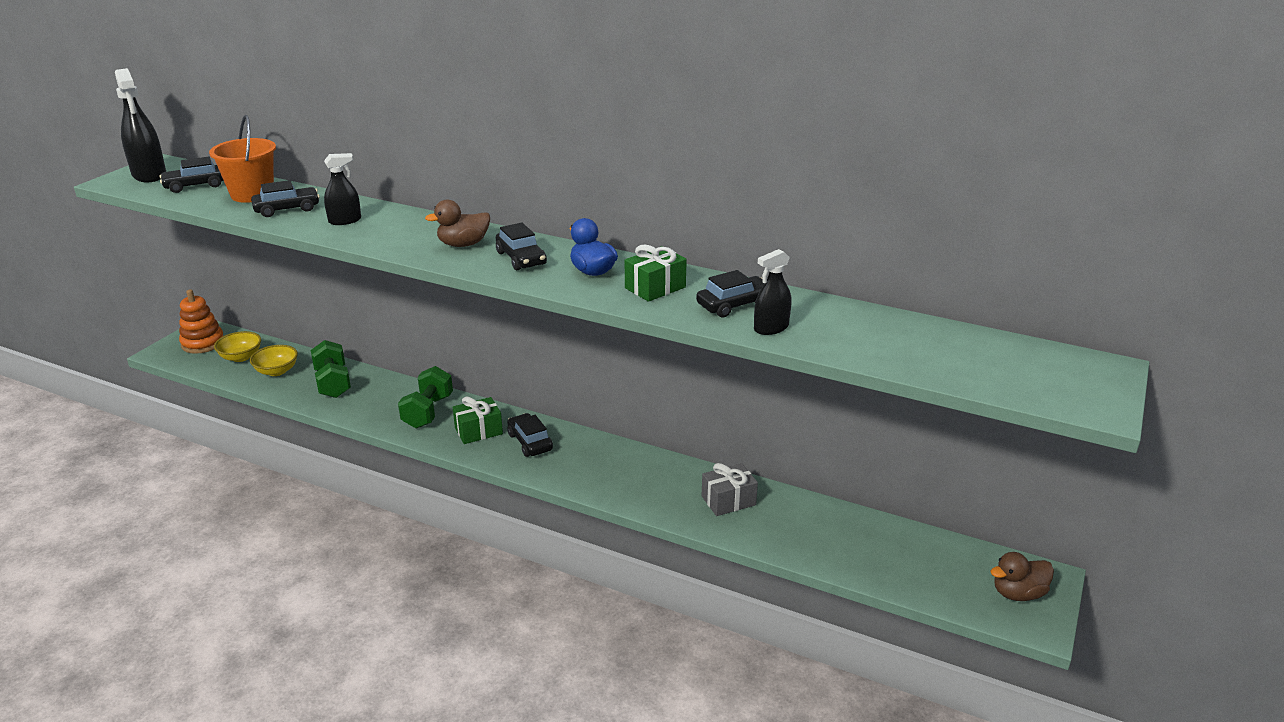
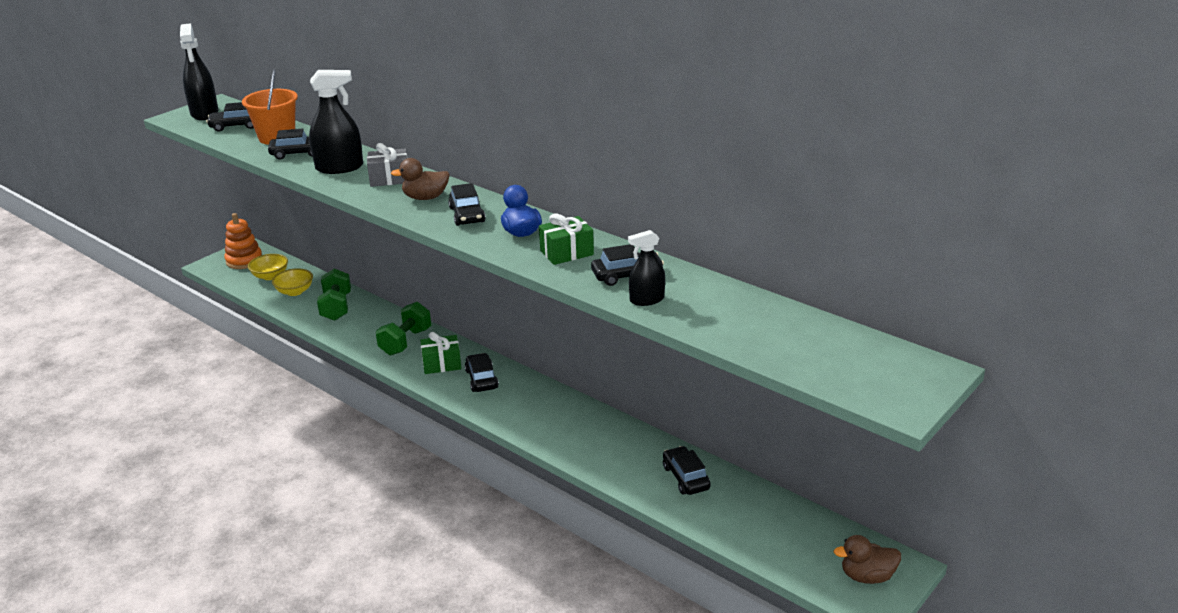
camera: 15 degrees right, 0 degrees up
(345, 221) = (339, 167): black spray bottle -> black spray bottle, size x1.67
(728, 500) = (634, 454): grey gift -> grey gift (390, 179)
(792, 518) = (686, 477): none -> black car

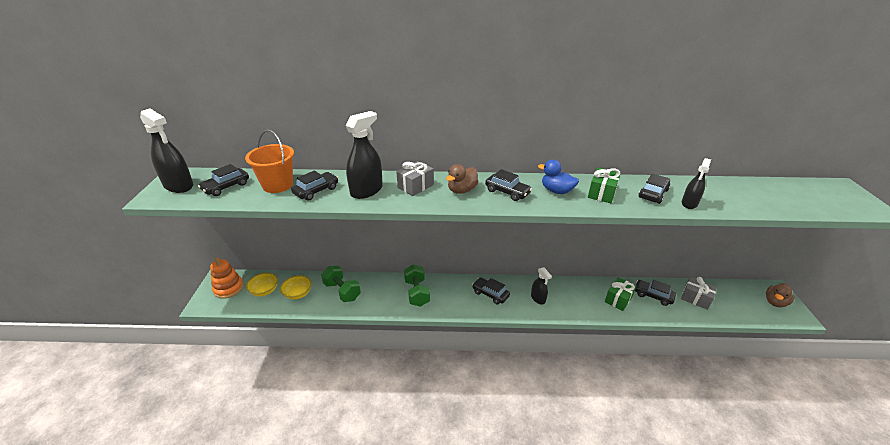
camera: 40 degrees left, 5 degrees up
(442, 364) = (456, 296): green gift -> green gift (618, 299)
(529, 409) = (538, 298): none -> black spray bottle
(743, 510) = (695, 298): none -> grey gift

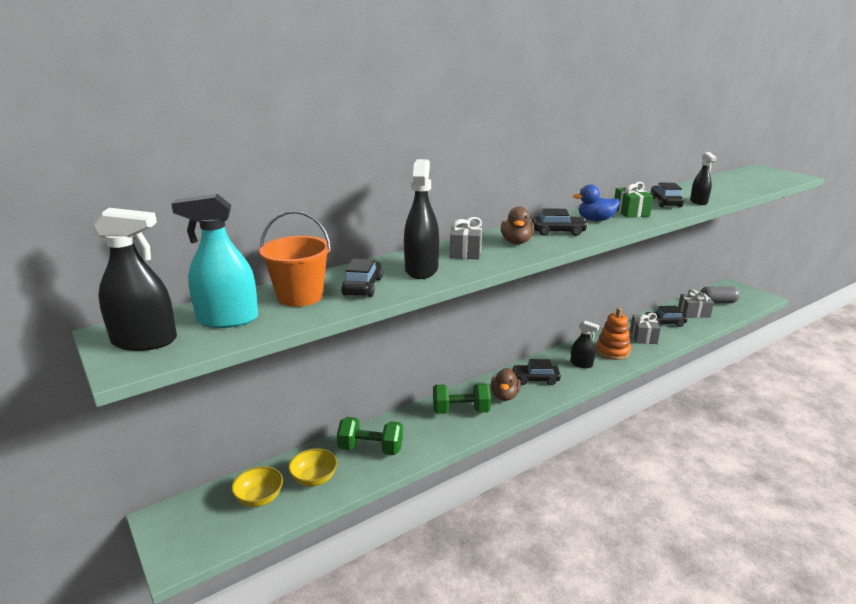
camera: 35 degrees left, 10 degrees down
(226, 187) = (228, 319): black car -> turquoise spray bottle
(228, 288) = (195, 522): orange stacking toy -> orange stacking toy (612, 351)
(417, 293) = (461, 411): green dumbbell -> green dumbbell turned 45 degrees counterclockwise
(618, 299) = (643, 337): green gift -> grey gift
(736, 299) = (718, 302): none -> grey capsule
(775, 302) = (742, 294): brown duck -> brown duck (504, 396)

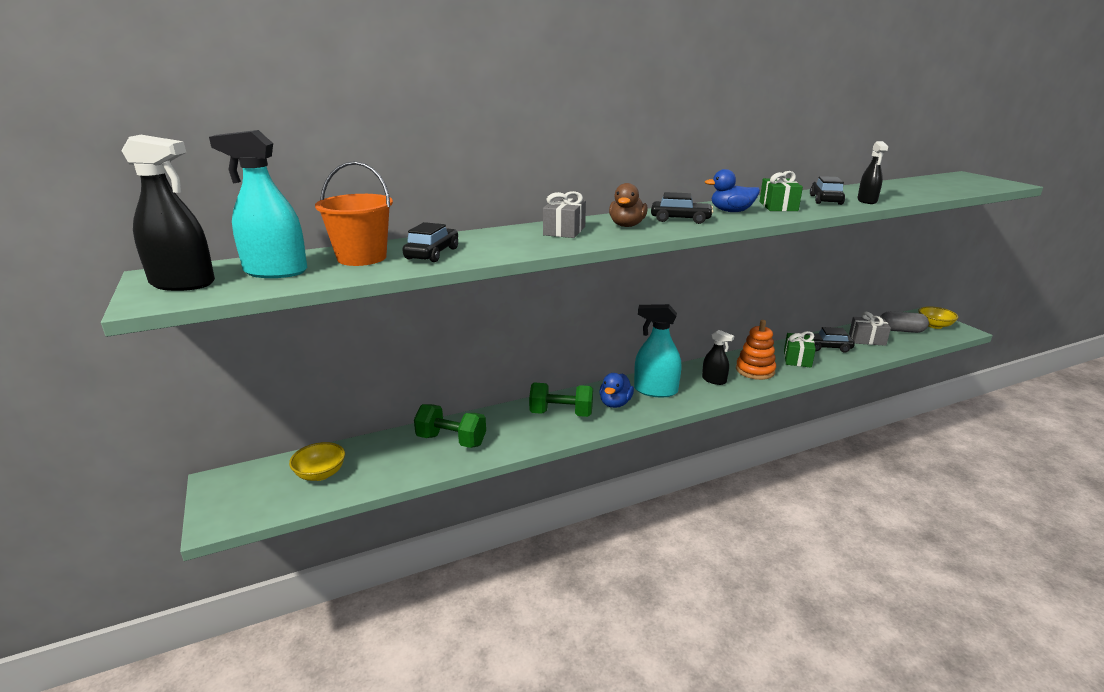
camera: 10 degrees right, 0 degrees up
(314, 478) = (382, 462): yellow bowl -> yellow bowl (934, 325)
(421, 269) = (505, 243): black spray bottle -> none
(504, 396) = (615, 403): brown duck -> blue duck
(535, 379) = (655, 390): black car -> turquoise spray bottle
(643, 337) = (797, 359): grey gift -> green gift

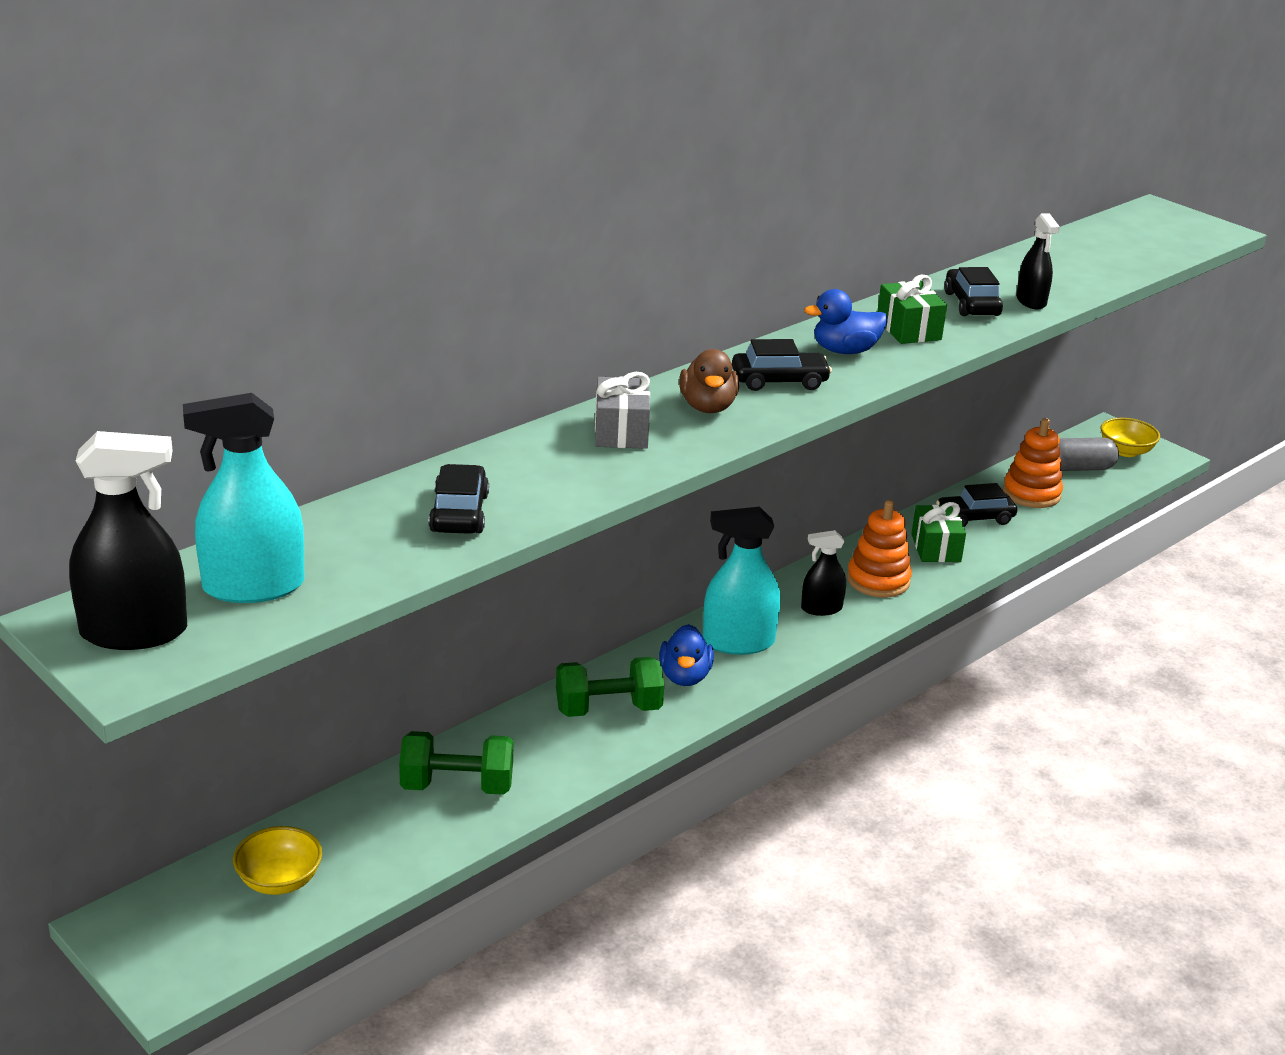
camera: 20 degrees left, 5 degrees up
(362, 258) = (358, 537): orange bucket -> none
(714, 380) = (821, 608): black spray bottle -> black spray bottle turned 150 degrees clockwise
(867, 339) = (1031, 493): grey gift -> orange stacking toy

